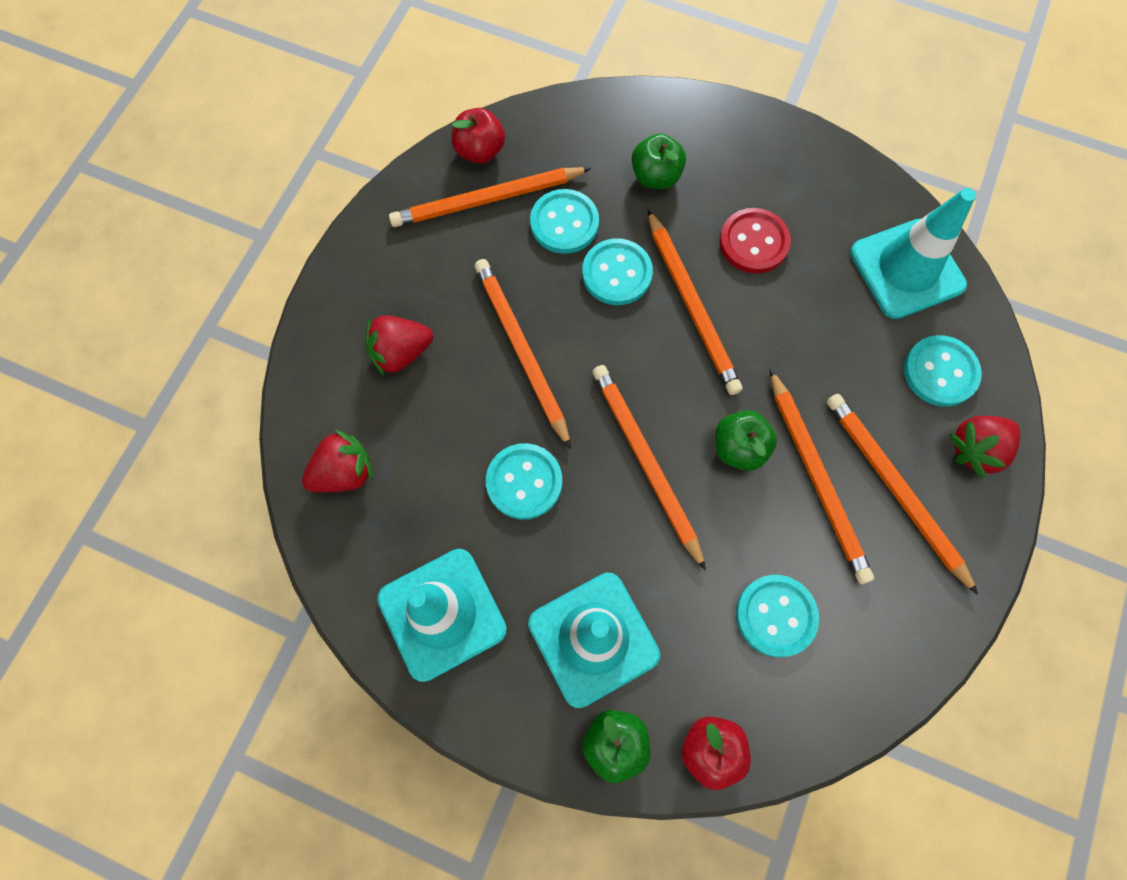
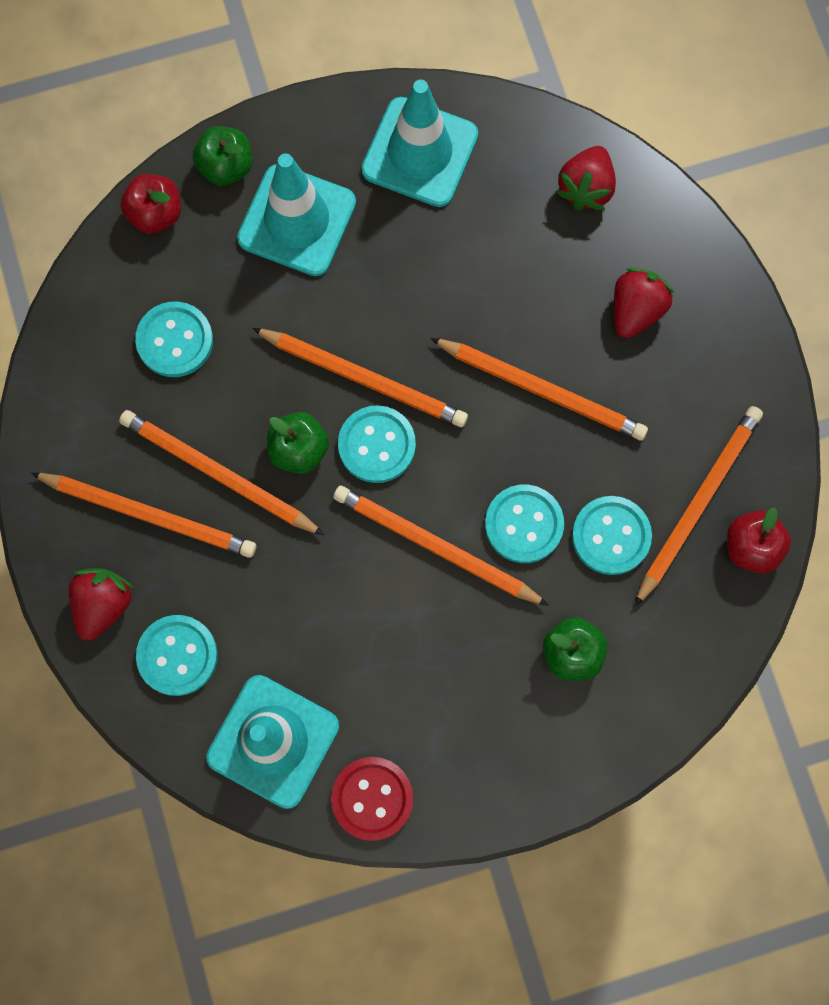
camera: 140 degrees right, 5 degrees up
(524, 482) = (444, 289): turquoise button -> turquoise button (376, 445)
(753, 242) = (430, 655): red button -> red button (372, 798)

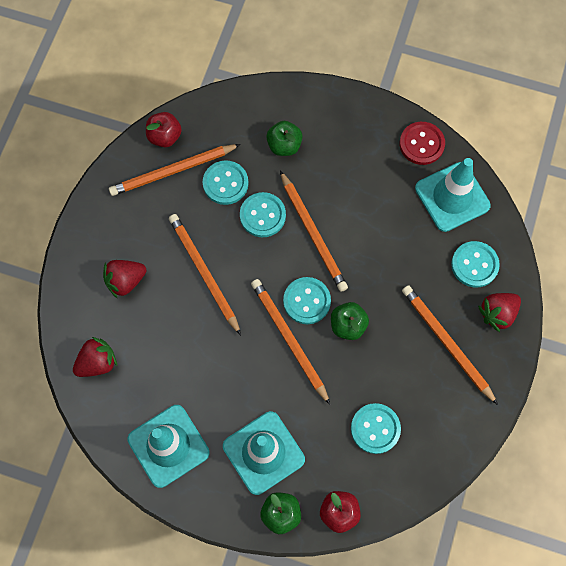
camera: 145 degrees left, 5 degrees down
(218, 474) = (398, 340): orange pencil -> none

